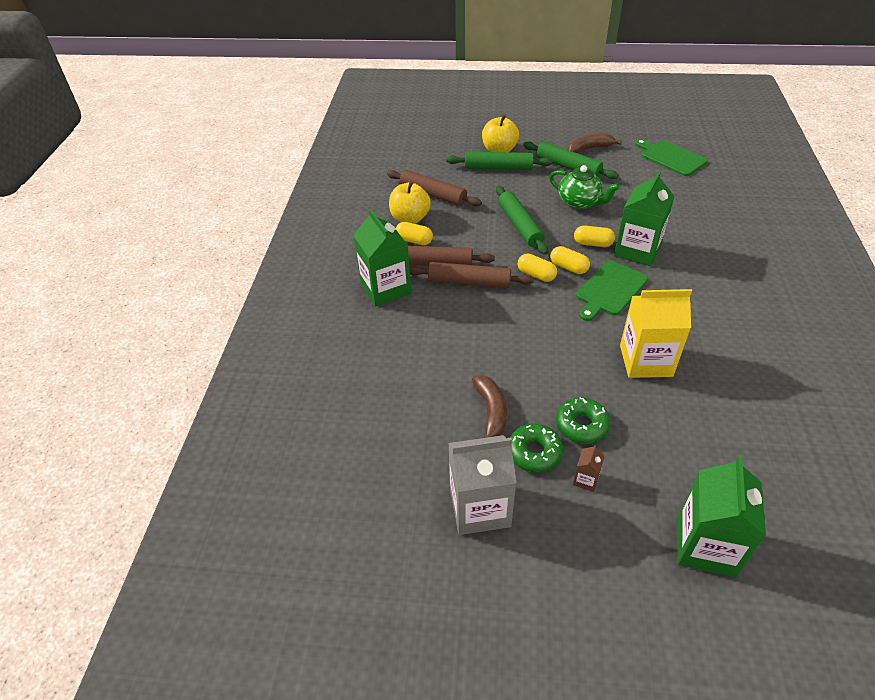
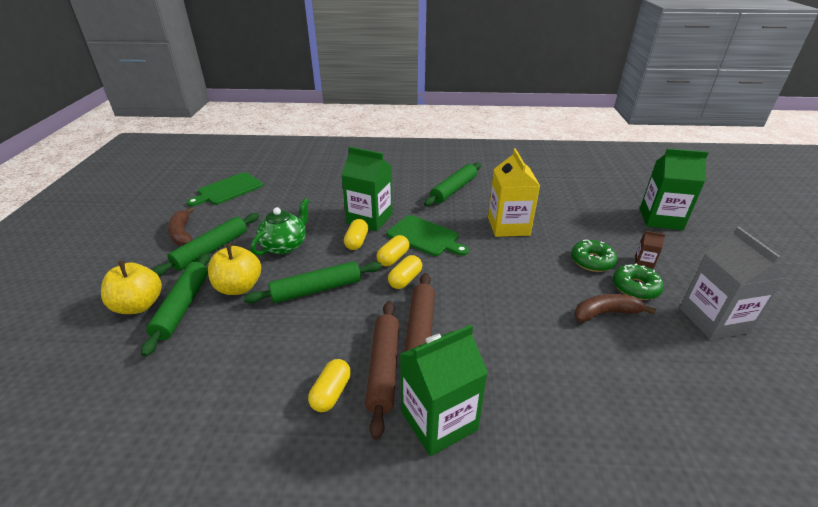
camera: 95 degrees left, 10 degrees down
(410, 218) = (274, 402): yellow apple -> yellow apple (239, 287)
(433, 194) = (220, 376): brown rolling pin -> none
(725, 319) = (454, 190): none -> green rolling pin

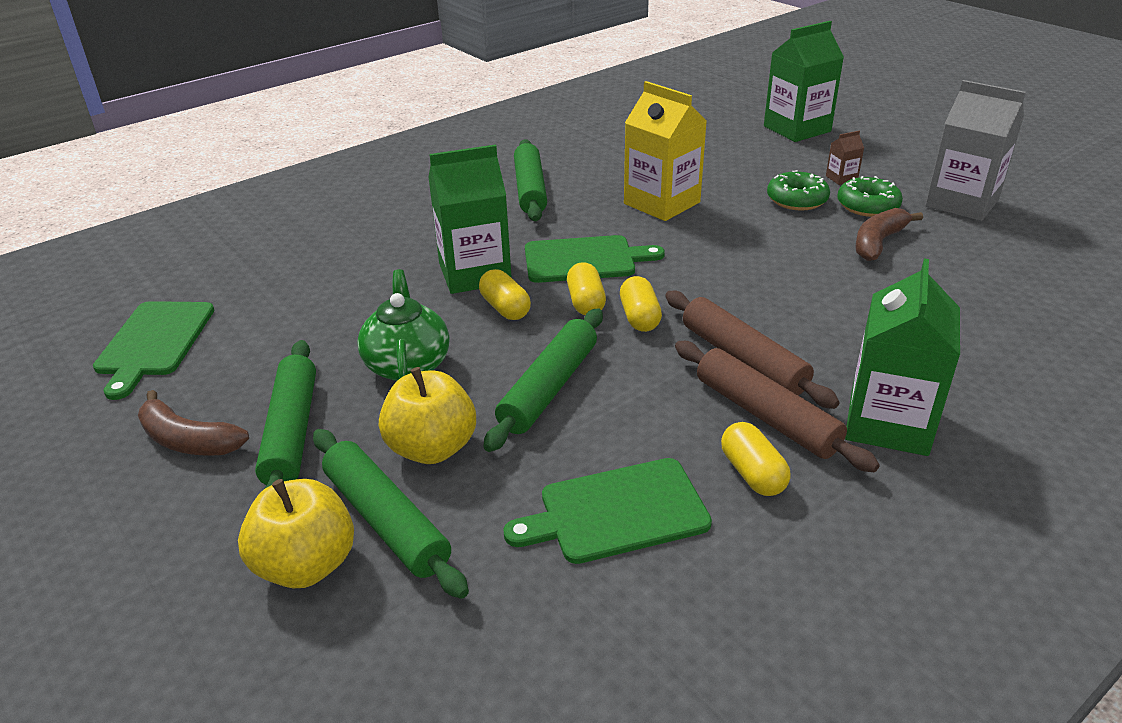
camera: 40 degrees left, 0 degrees up
(253, 365) = (616, 512): none -> green cutting board

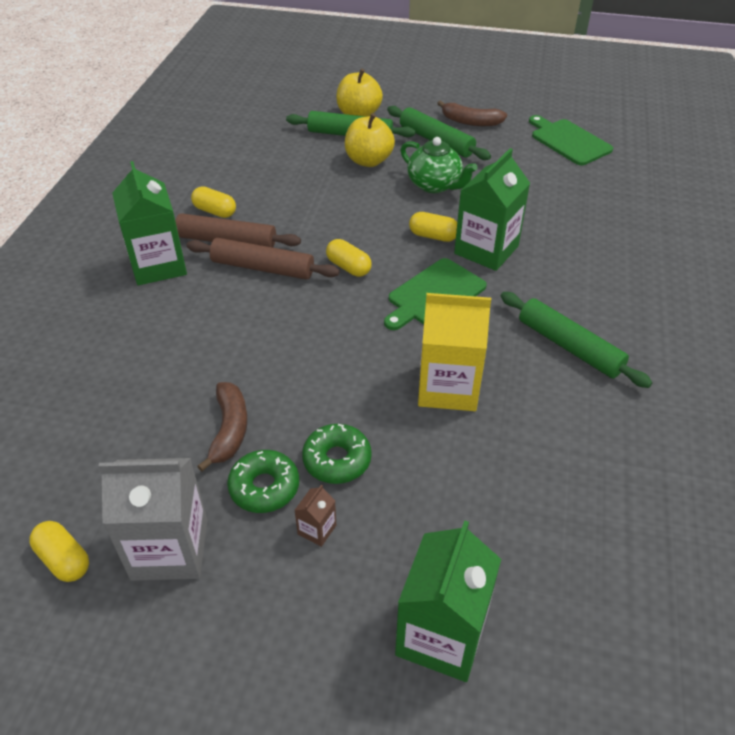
camera: 140 degrees right, 10 degrees up
(188, 440) = (470, 122): brown banana -> brown banana turned 150 degrees counterclockwise
(549, 388) = (350, 205): green rolling pin -> none
(586, 302) = (392, 262): yellow capsule -> yellow capsule (64, 559)
(616, 512) = (263, 173): green cutting board -> none

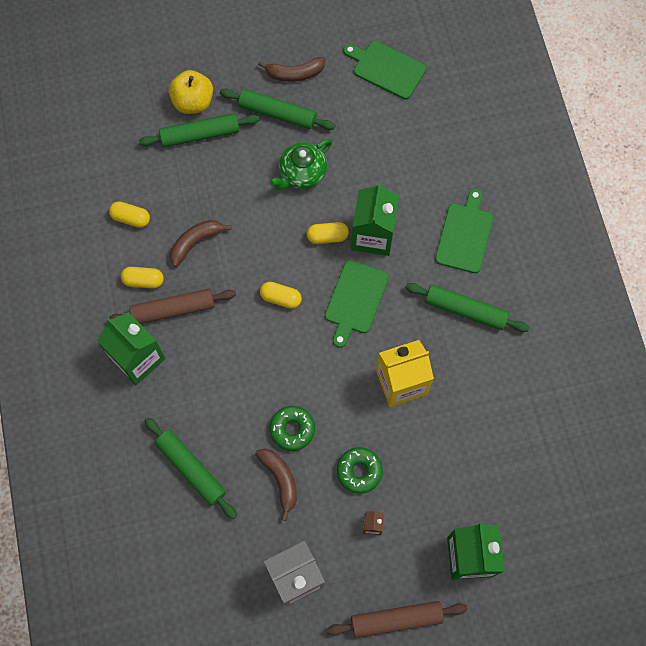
camera: 25 degrees left, 25 degrees up
(64, 559) = (239, 612): yellow capsule -> yellow capsule (131, 218)
(133, 379) = (191, 469): none -> green rolling pin
(263, 268) = (218, 326): brown rolling pin -> brown rolling pin (396, 619)
(264, 487) = (326, 511): green donut -> green donut (292, 429)
(289, 200) = (196, 242): none -> brown banana
(368, 161) = (233, 164): yellow apple -> none
(435, 185) = (302, 174): green teapot -> green teapot turned 120 degrees clockwise
(599, 281) = (465, 235): none -> green cutting board

